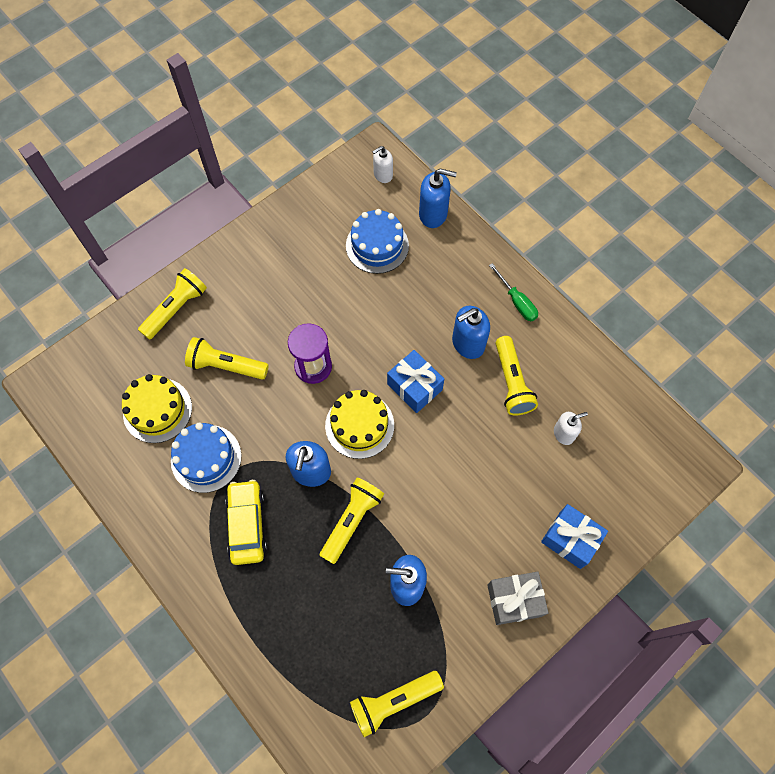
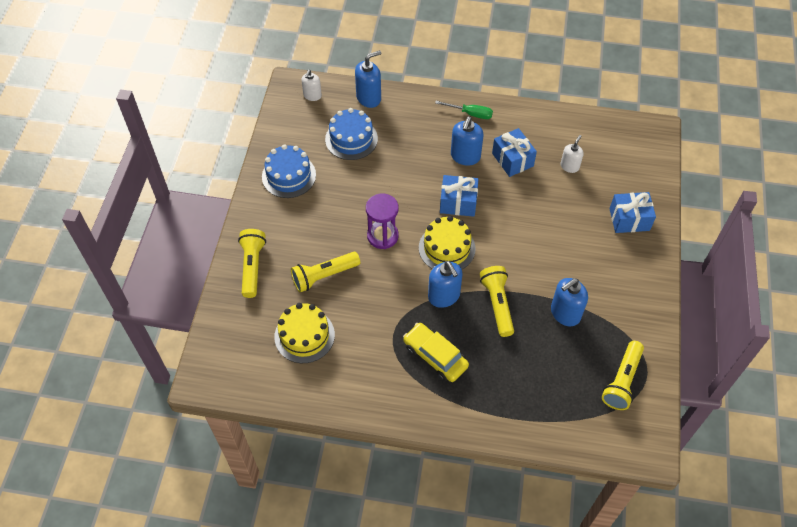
camera: 40 degrees left, 10 degrees down
(206, 458) = (368, 339): blue cake -> blue cake (289, 176)
(511, 382) = (512, 160): yellow flashlight -> blue gift
(514, 600) = (632, 274): grey gift -> none

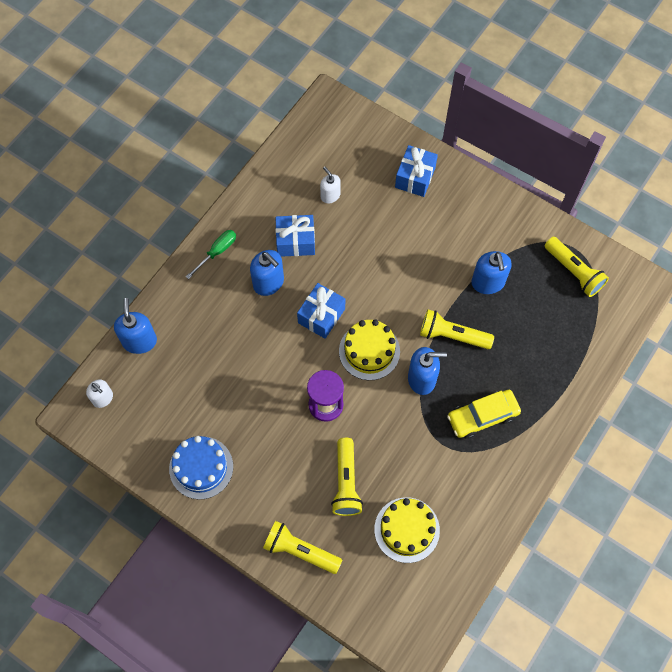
camera: 65 degrees left, 10 degrees up
(351, 139) = (186, 383): blue cake -> none

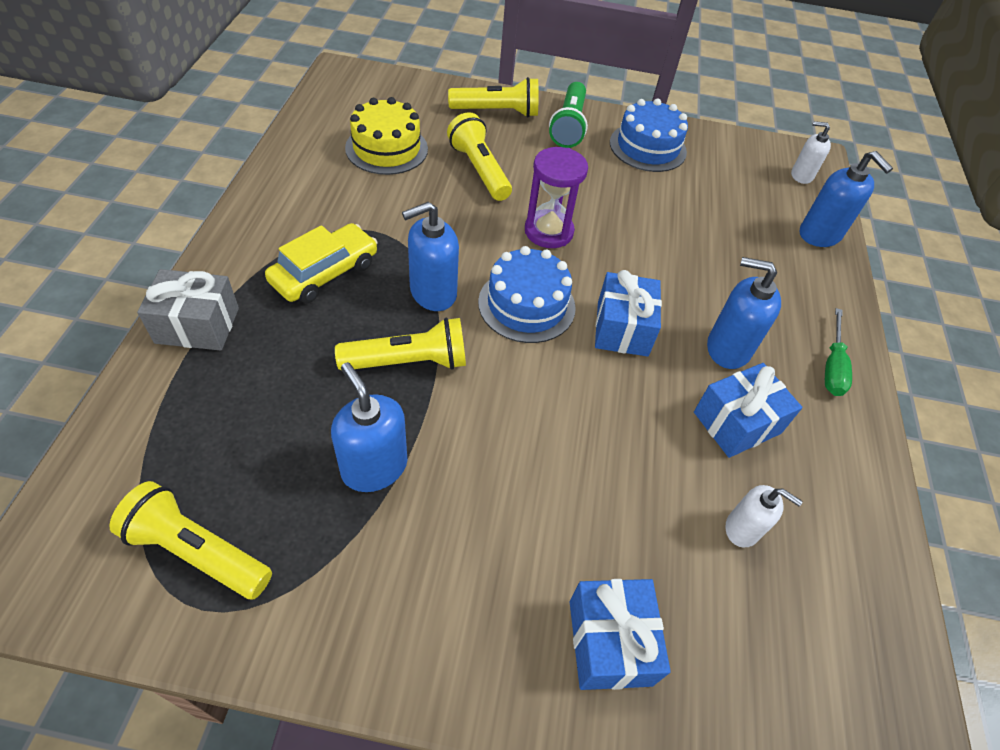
camera: 150 degrees right, 15 degrees down
(250, 514) = (569, 126): none -> green flashlight
(369, 351) = (526, 305): yellow cake -> blue cake
(563, 399) = (197, 325): none -> grey gift

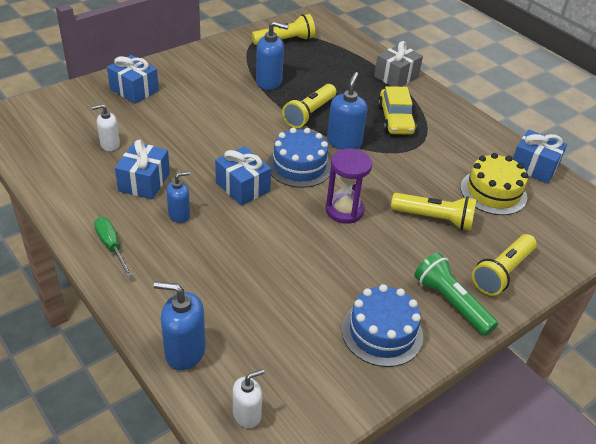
camera: 135 degrees right, 10 degrees down
(305, 136) = (534, 167): none -> blue gift
(727, 348) = (179, 214): blue soap dispenser -> blue soap dispenser, size x0.64

